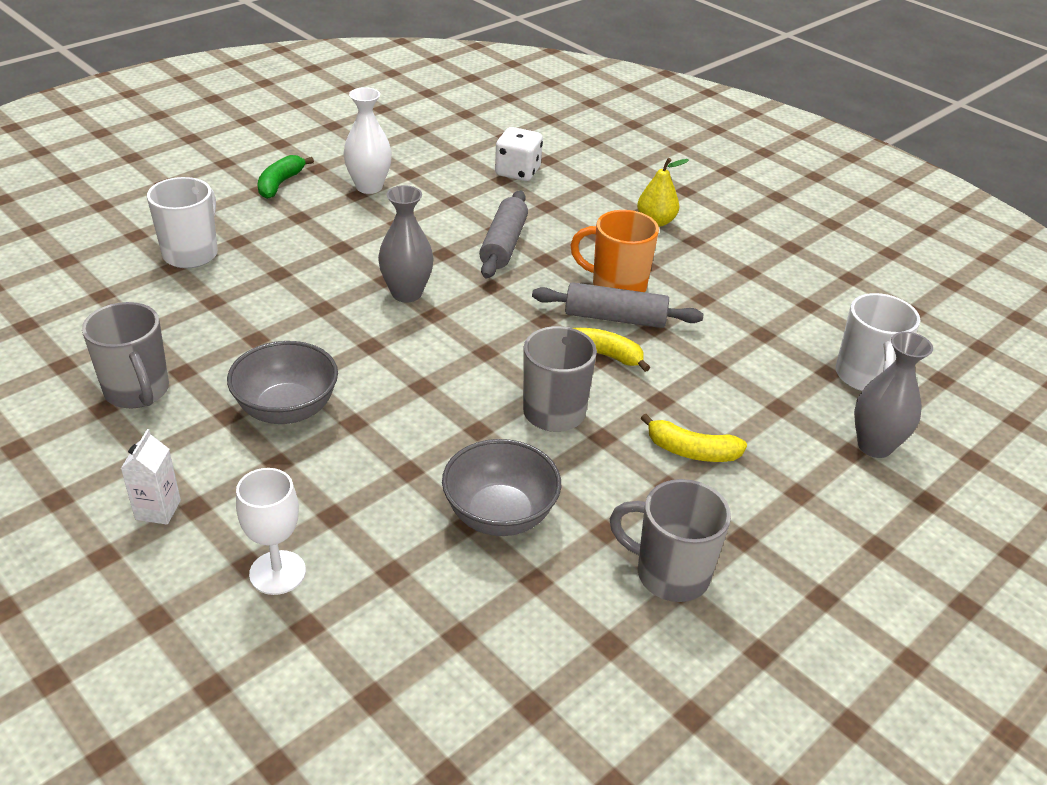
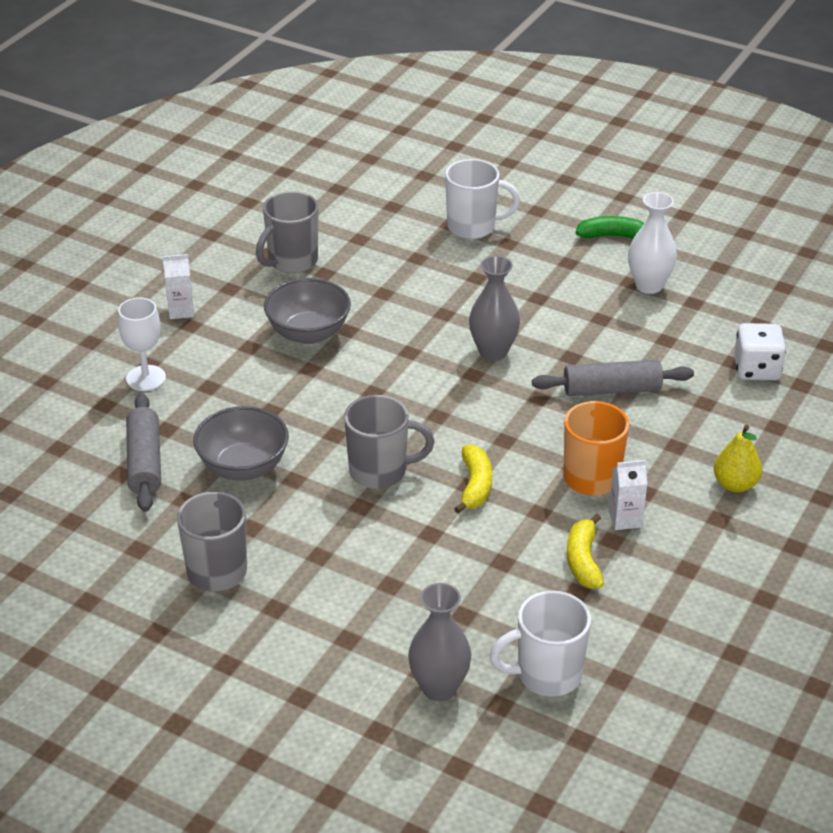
camera: 75 degrees right, 0 degrees up
(615, 318) = (538, 484): grey rolling pin -> grey rolling pin (145, 462)
(679, 284) = (625, 519): none -> white carton
(691, 451) = (369, 562): yellow banana -> yellow banana (583, 560)

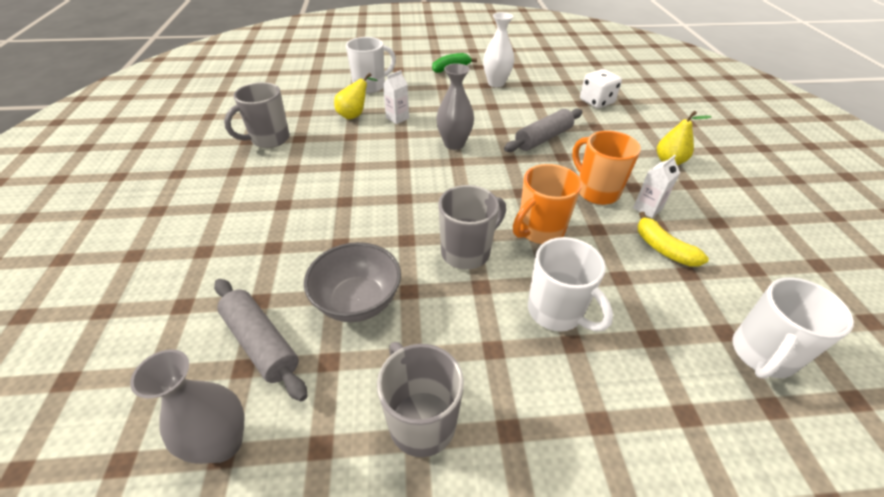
camera: 35 degrees left, 5 degrees up
(146, 378) = (209, 264): white goblet -> none
(181, 311) = (205, 200): white carton -> white carton (397, 118)
(291, 261) = (269, 139): grey mug -> grey mug turned 45 degrees clockwise
(308, 333) = (321, 178): grey bowl -> none
(405, 557) = (556, 312): none -> white mug
(414, 264) = (355, 115): none -> yellow pear
(439, 688) = (718, 423): grey vase -> grey vase (223, 443)
(475, 486) = (539, 231): yellow banana -> orange mug

